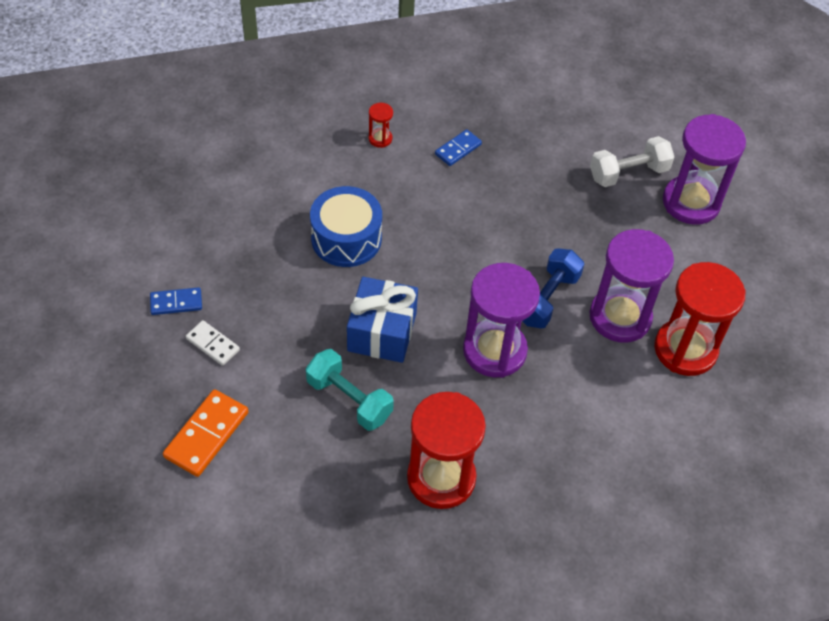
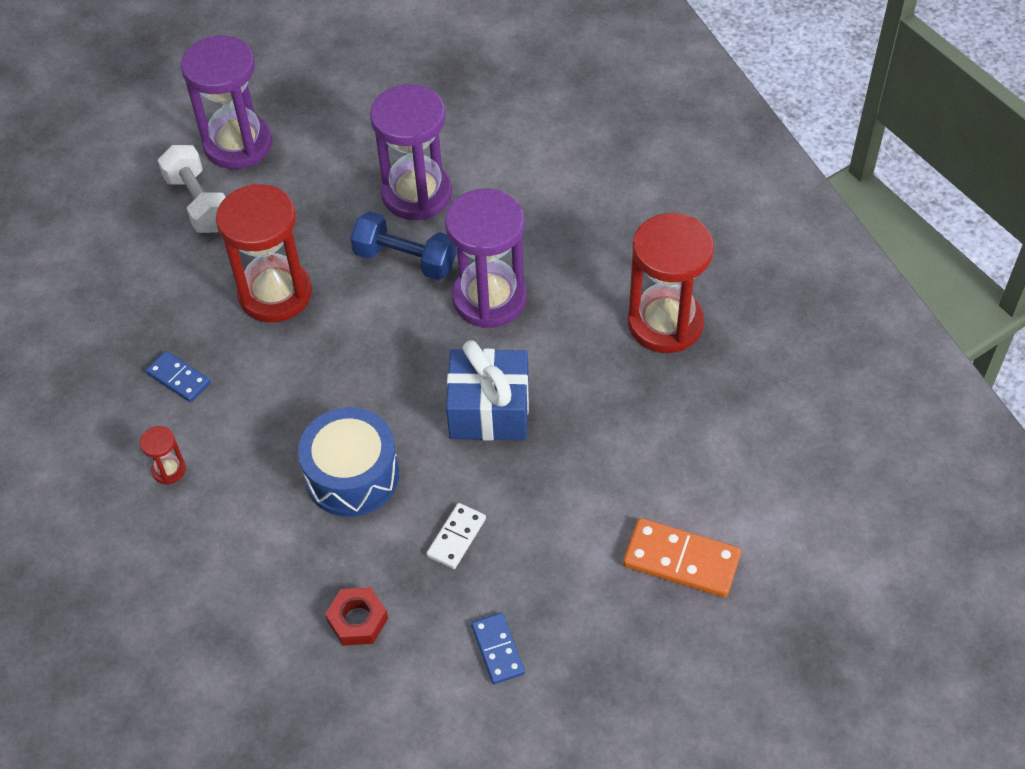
camera: 95 degrees left, 0 degrees up
(213, 344) = (552, 588): white domino -> white domino (456, 537)
(228, 227) = (357, 620): none -> red nut
(349, 399) = (592, 425): turquoise dumbbell -> none
(685, 349) = (447, 138): red hourglass -> red hourglass (275, 294)

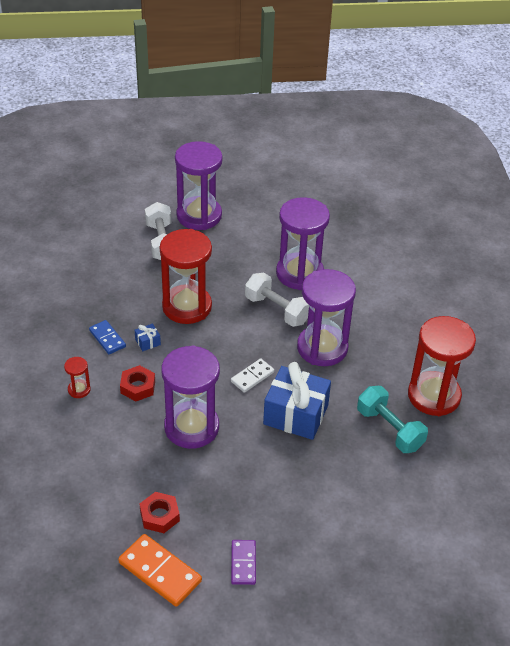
camera: 15 degrees right, 10 degrees down
(239, 366) = (147, 342): none -> blue gift
(252, 439) = (138, 387): none -> red nut
(352, 475) = (191, 427): blue drum -> purple hourglass
(405, 260) = (277, 310): blue dumbbell -> white dumbbell
(456, 537) = (243, 485): white domino -> white domino (252, 377)
(498, 649) = (243, 563): blue domino -> purple domino
(623, 391) = (389, 429): none -> turquoise dumbbell
(681, 560) = (389, 547): orange domino -> orange domino (160, 572)

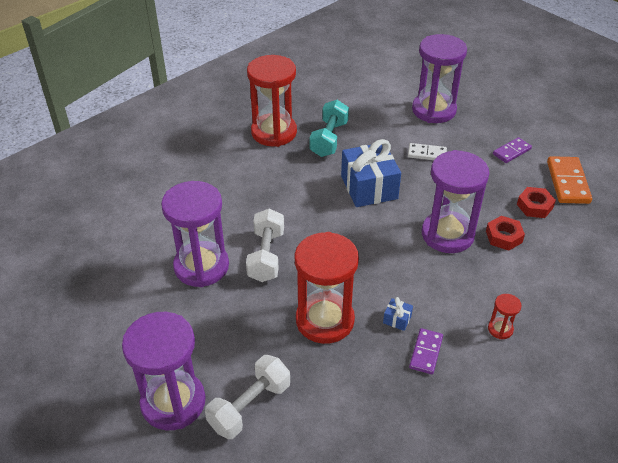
camera: 125 degrees left, 0 degrees up
(107, 338) = (426, 352): blue domino -> purple domino
(138, 387) = (450, 292): red nut -> red nut (504, 237)
(252, 377) = (359, 229): white domino -> white domino (427, 154)
(322, 348) = (284, 207): purple hourglass -> purple hourglass (433, 110)

